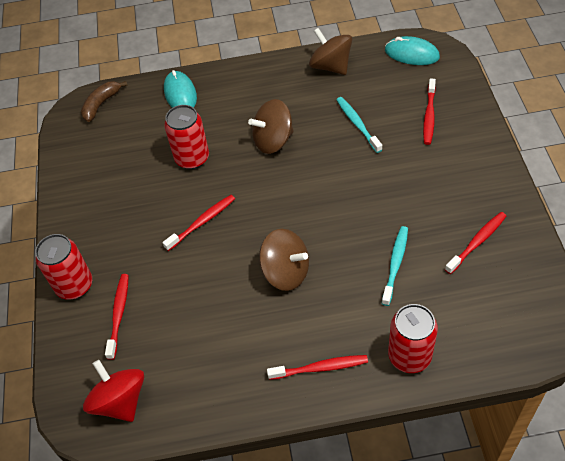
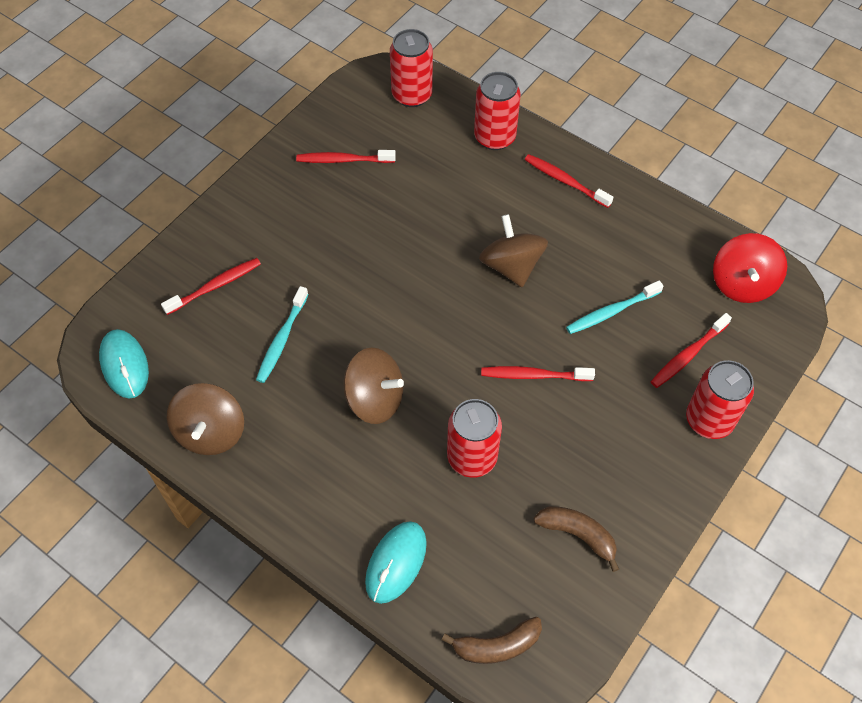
camera: 140 degrees left, 5 degrees up
(102, 171) = (578, 535): none -> brown banana
(395, 264) = (422, 198): turquoise toothbrush -> turquoise toothbrush (611, 312)
(509, 333) = (412, 95): none -> red can

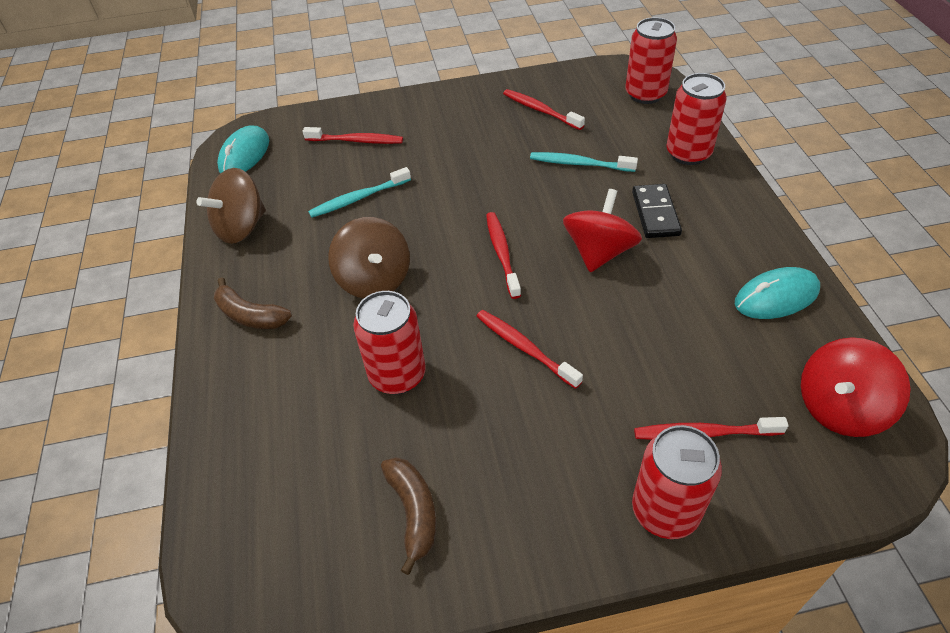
camera: 45 degrees right, 10 degrees down
(396, 563) = (245, 410): turquoise mouse -> turquoise mouse (776, 297)
(497, 646) = (236, 548): brown banana -> brown banana (250, 315)
(511, 266) = (599, 252): brown spinning top -> red spinning top
(519, 207) = (655, 213): none -> black domino
(565, 181) = (723, 216): red toothbrush -> red toothbrush (502, 253)
(611, 312) = (658, 344): turquoise toothbrush -> turquoise toothbrush (579, 164)

